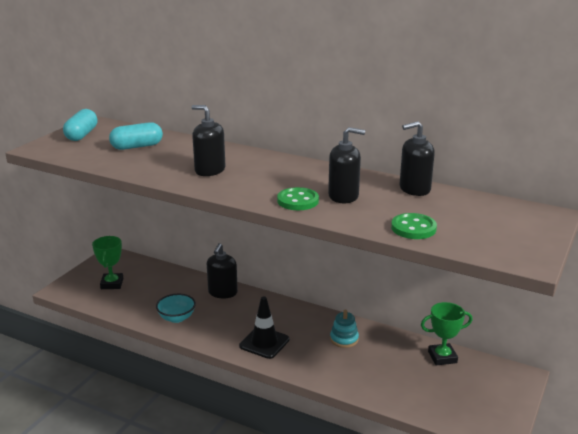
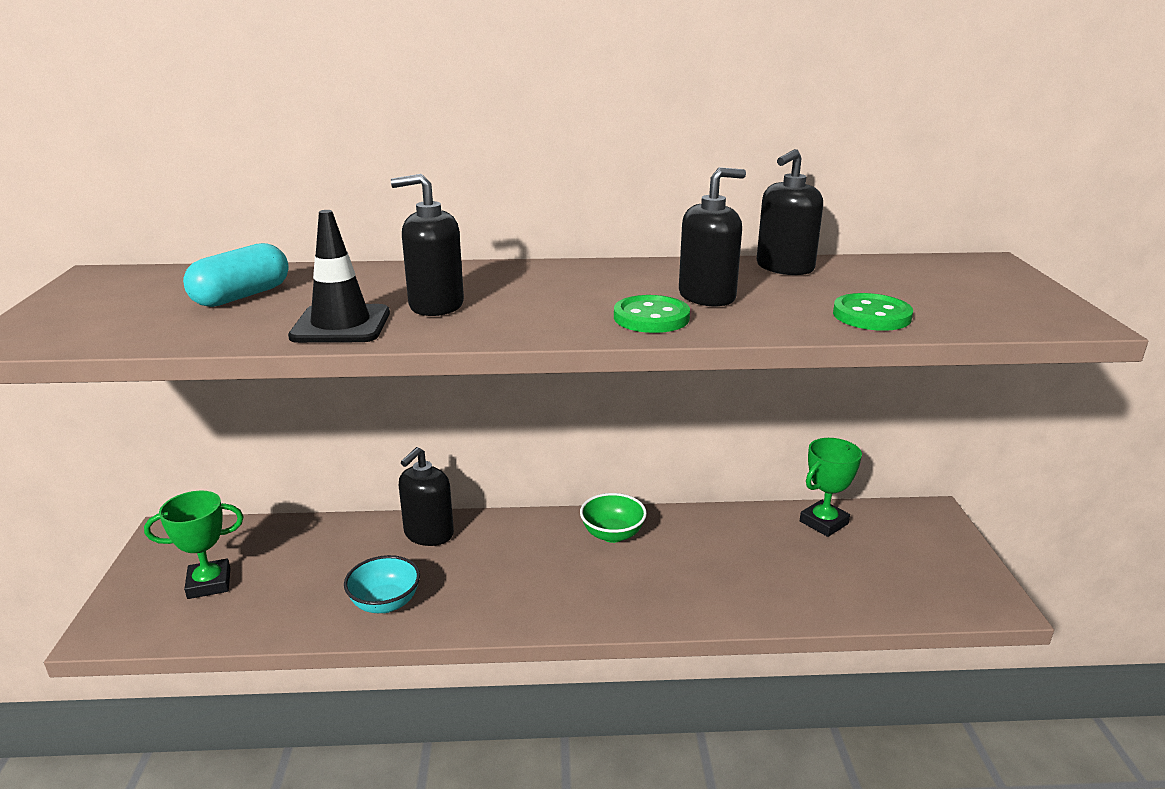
camera: 30 degrees left, 0 degrees up
(81, 135) = (94, 299): turquoise capsule -> none
(112, 284) = (209, 583): green trophy -> green trophy turned 75 degrees counterclockwise
(222, 292) = (428, 534): black soap dispenser -> black soap dispenser turned 45 degrees clockwise
(264, 343) = (568, 592): black traffic cone -> black traffic cone (341, 325)
(313, 323) = (612, 534): none -> green bowl
(344, 339) = (677, 543): turquoise stacking toy -> none

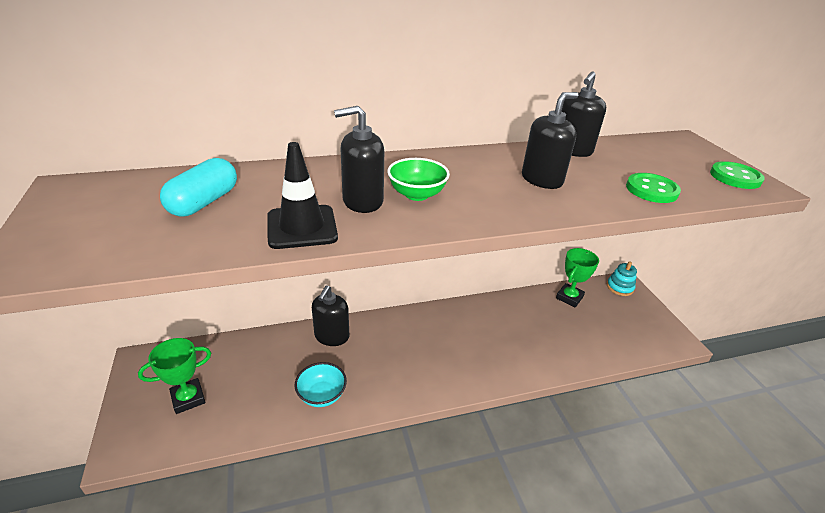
camera: 15 degrees left, 10 degrees up
(612, 534) = (450, 321): green bowl -> green bowl (417, 194)
(651, 318) = (519, 202): green button -> green button (735, 177)
(920, 517) = (619, 287): none -> turquoise stacking toy

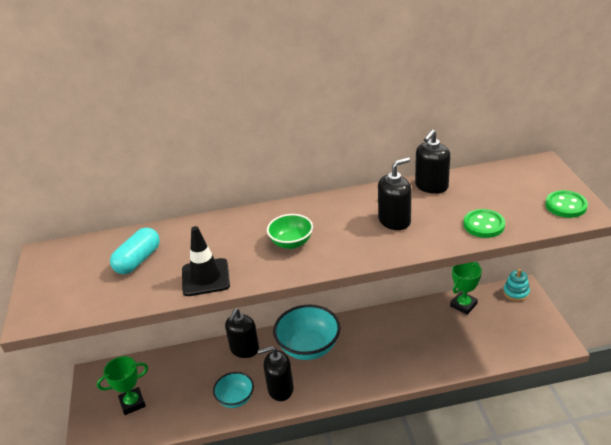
camera: 10 degrees right, 0 degrees up
(362, 201) = (250, 252): black soap dispenser -> black soap dispenser (280, 389)
(407, 336) = (308, 347): none -> turquoise bowl

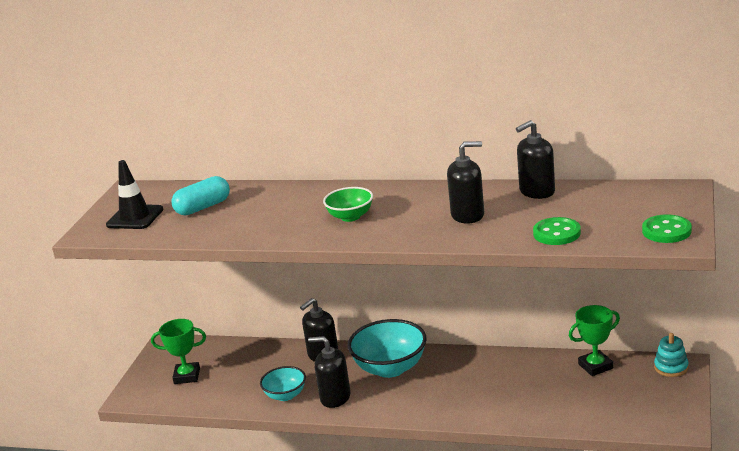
camera: 25 degrees right, 10 degrees down
(205, 277) = (250, 230): black traffic cone -> black traffic cone (135, 217)

